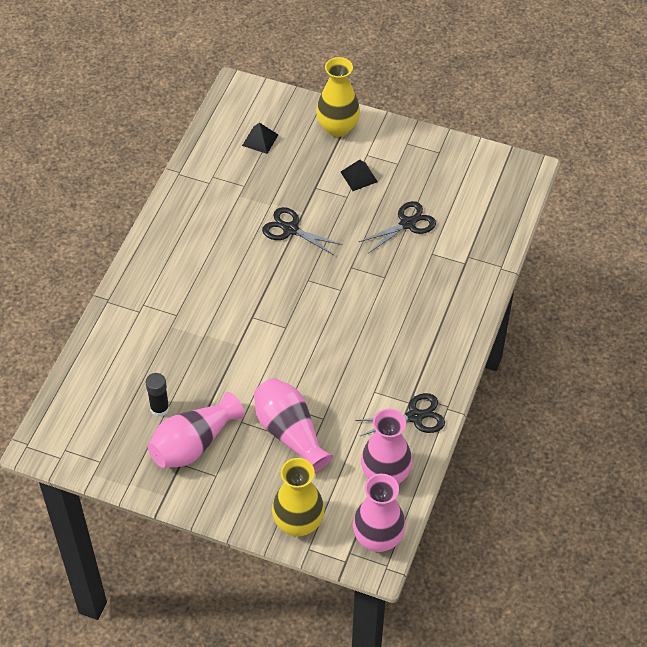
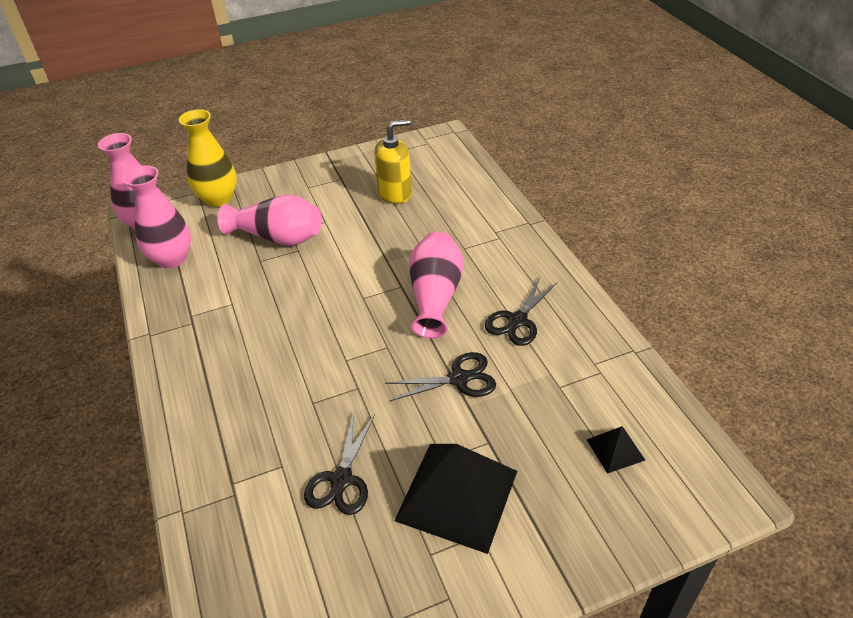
camera: 140 degrees right, 10 degrees down
(159, 408) = (395, 193): black glue stick -> yellow soap dispenser
(193, 444) = (345, 192): pink vase -> pink vase (435, 296)
(337, 128) = (557, 543): yellow vase -> none
(359, 176) = (457, 495): black pyramid -> black pyramid, size x2.17
(415, 416) = (176, 309): black scissors -> black scissors (517, 321)

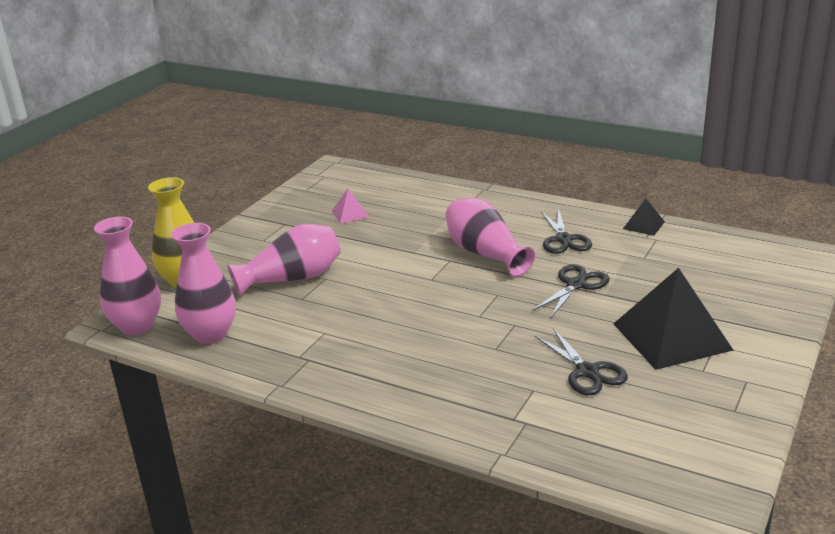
camera: 40 degrees left, 15 degrees down
(395, 193) = (350, 214): yellow soap dispenser -> pink pyramid
(615, 449) = (722, 268): black pyramid -> black pyramid (643, 225)

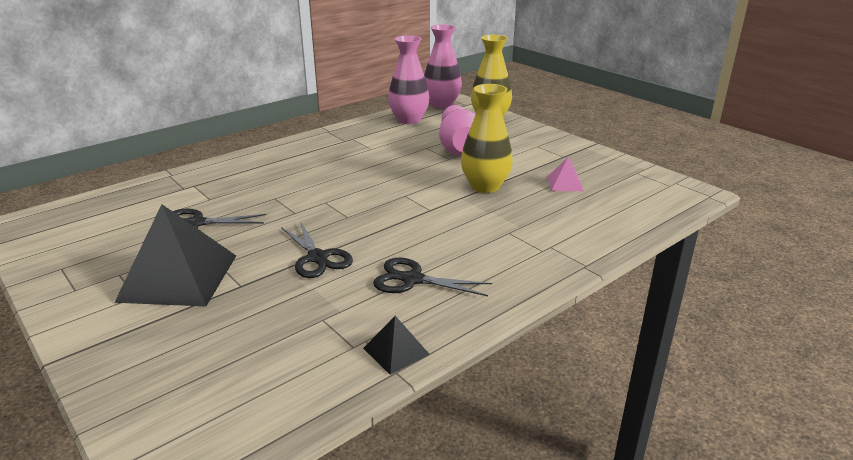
camera: 110 degrees right, 0 degrees up
(382, 246) = (485, 186): none -> yellow vase
(485, 254) = (425, 228): pink vase -> none

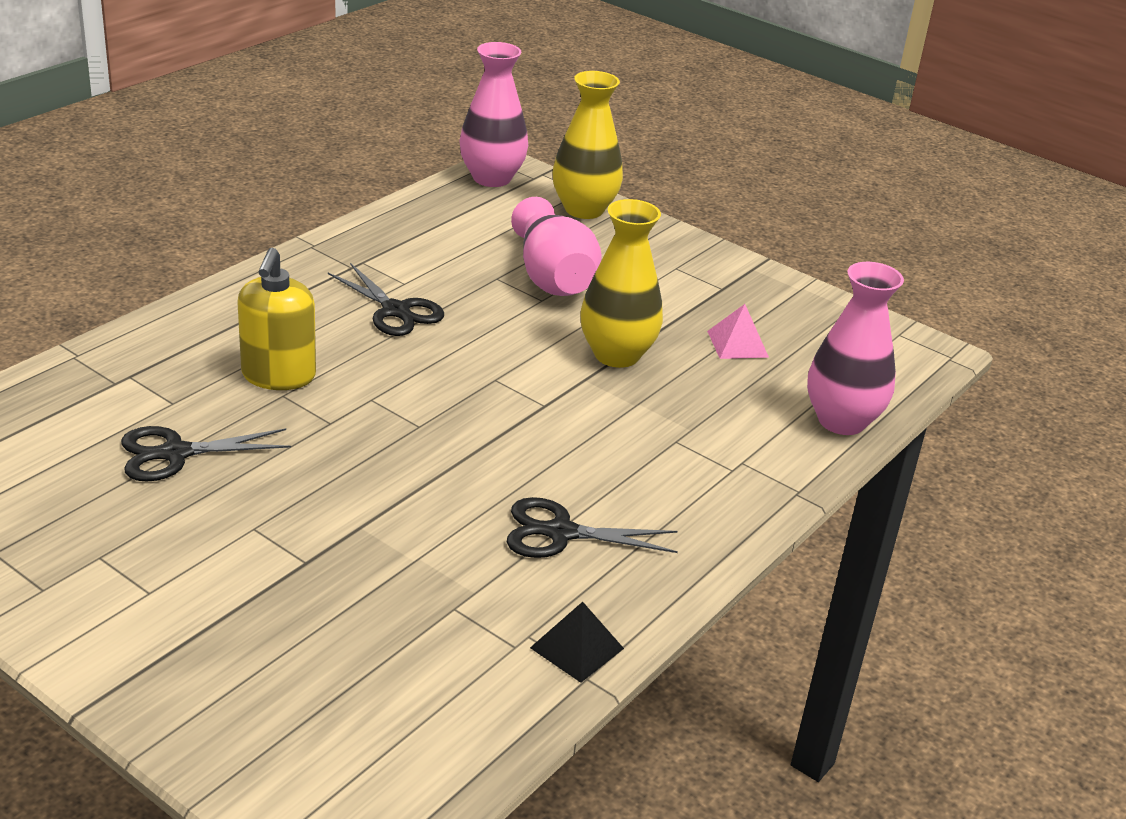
camera: 15 degrees left, 5 degrees up
(178, 277) = (201, 555): black pyramid -> none
(276, 188) = (278, 376): none -> yellow soap dispenser
(318, 258) = (404, 505): black scissors -> black scissors (396, 311)
(409, 120) = (446, 216): pink vase -> pink vase (841, 421)

